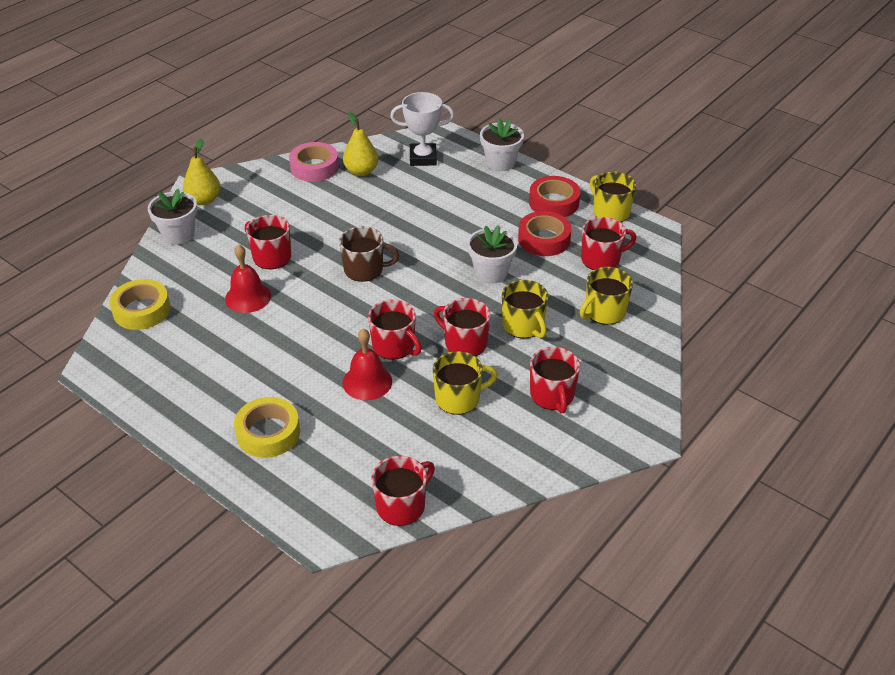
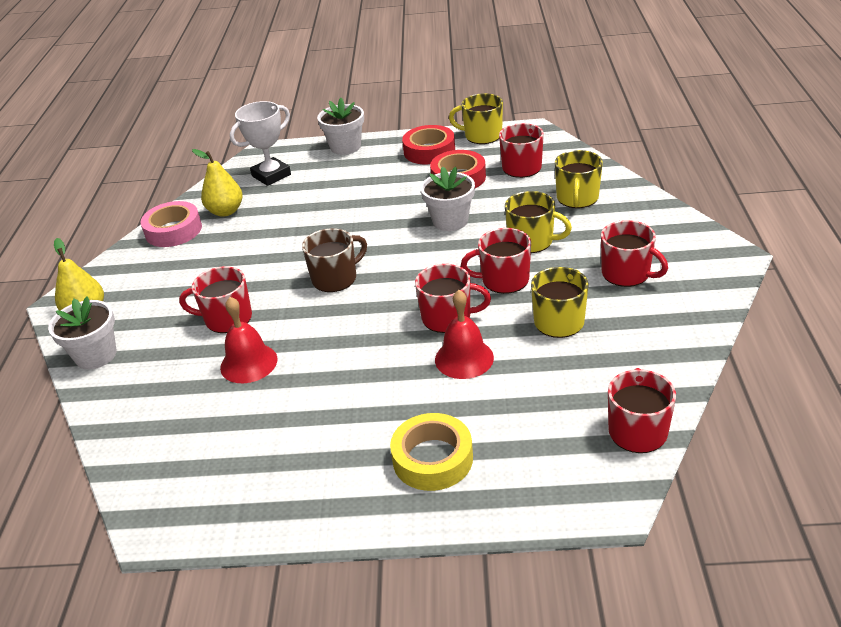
camera: 35 degrees left, 5 degrees down
(141, 310) = (142, 442): yellow tape -> none

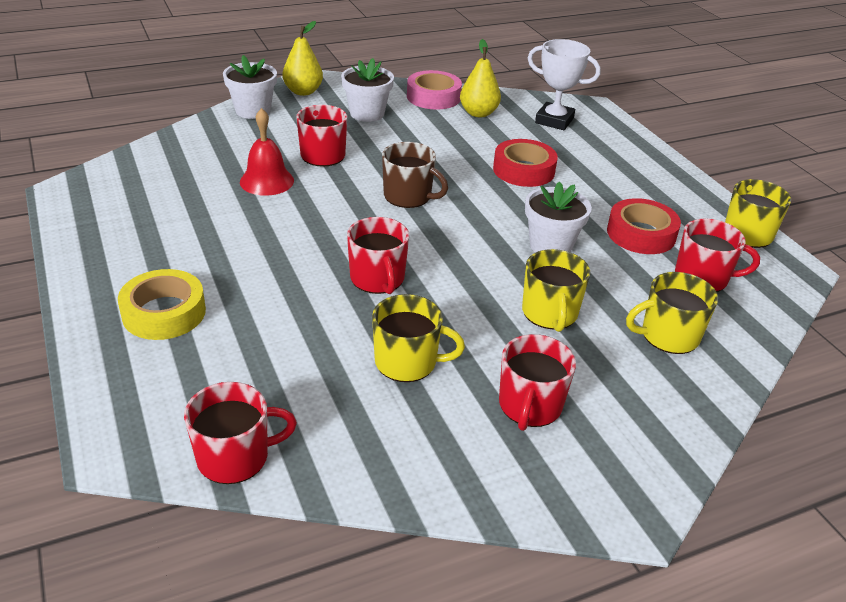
camera: 60 degrees right, 0 degrees up
(345, 147) = (640, 148): white flower pot -> white flower pot (367, 113)
(429, 151) = (679, 203): red tape -> red tape (523, 170)
(464, 358) = (316, 303): red bell -> none
(504, 280) = (462, 305): red mug -> none

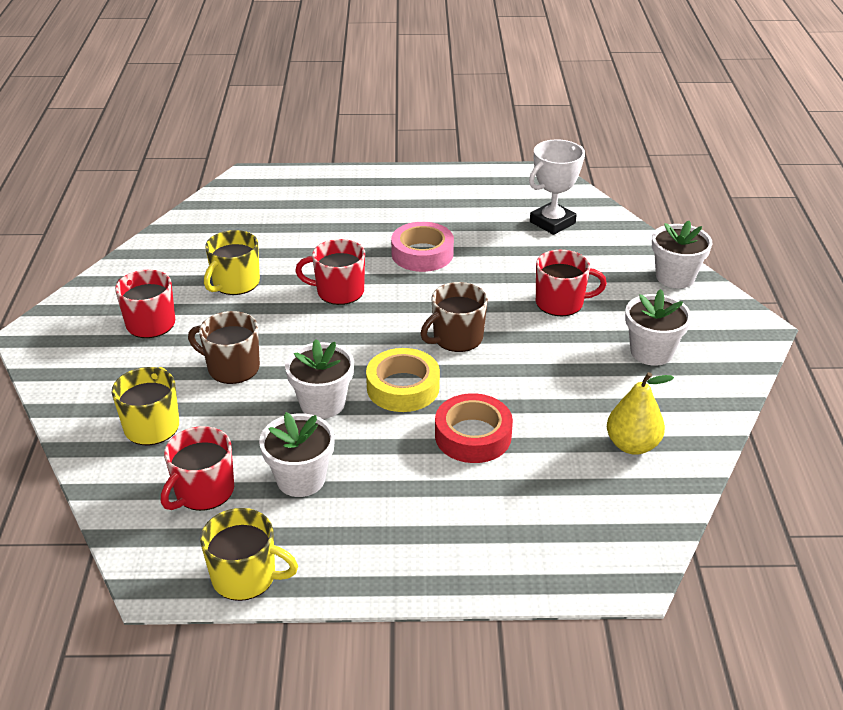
camera: 115 degrees right, 0 degrees up
(164, 313) = (360, 200): yellow tape -> yellow tape (403, 387)
(235, 457) = (210, 209): red mug -> none
(267, 181) = (522, 264): red bell -> none
(303, 92) = (720, 317): yellow pear -> none
(433, 97) = (690, 418): pink tape -> pink tape (422, 254)
(550, 313) = (232, 367): yellow mug -> brown mug
(554, 120) = (592, 513): white trophy -> white trophy (552, 222)
(641, 234) = (301, 479): red tape -> white flower pot

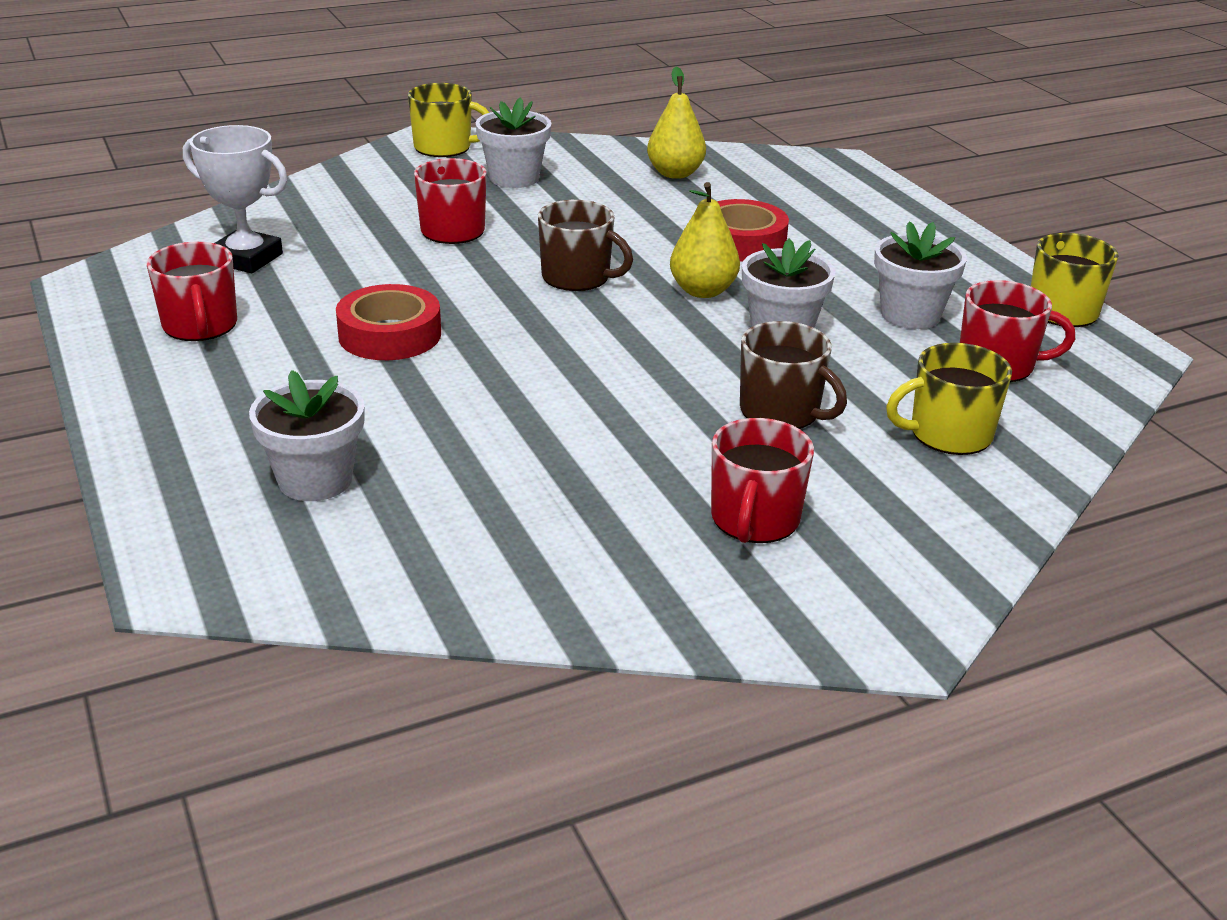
camera: 115 degrees left, 5 degrees down
(232, 367) = (781, 412): brown mug -> brown mug turned 45 degrees counterclockwise
(235, 283) = (582, 473): yellow mug -> yellow mug (444, 147)
(339, 291) = (537, 377): red mug -> red mug (200, 326)
(403, 387) = (702, 291): yellow tape -> yellow pear
(422, 254) = (390, 335): pink tape -> red tape
(675, 277) = (349, 178): white flower pot -> white flower pot (315, 480)

